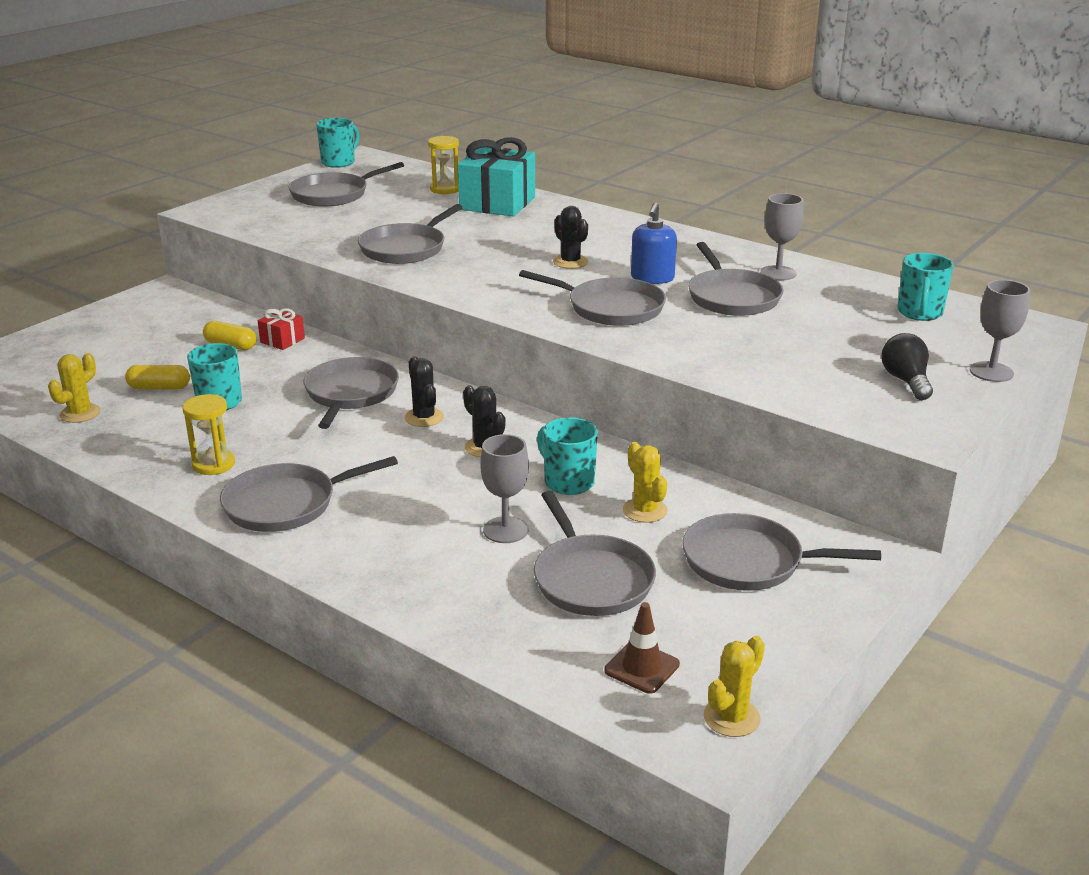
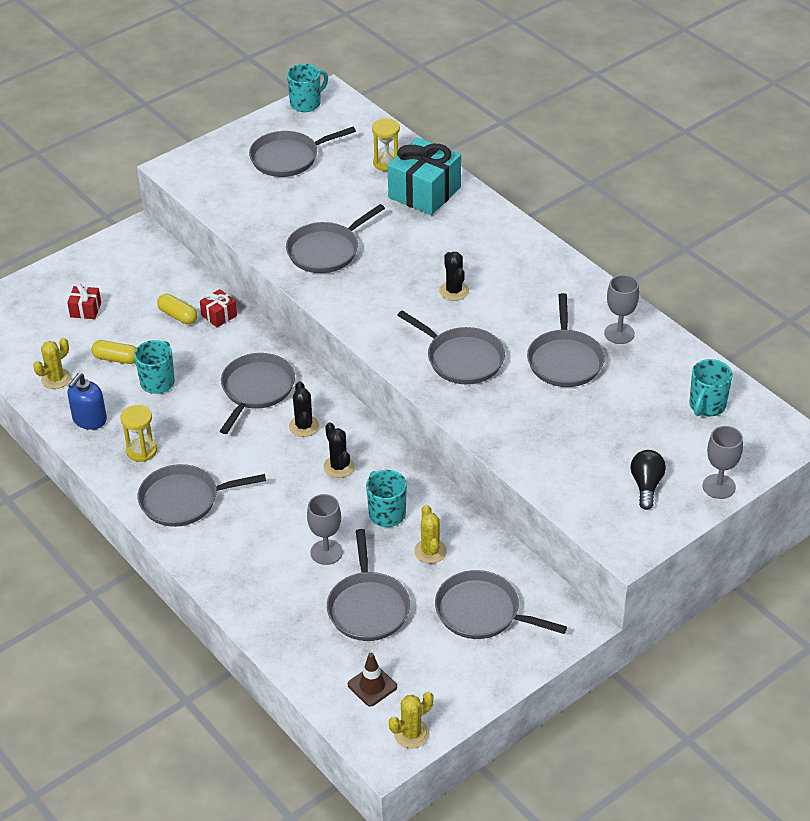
camera: 15 degrees right, 15 degrees up
(110, 353) = (85, 310): none -> red gift
(652, 278) = (512, 324): blue soap dispenser -> blue soap dispenser (89, 420)

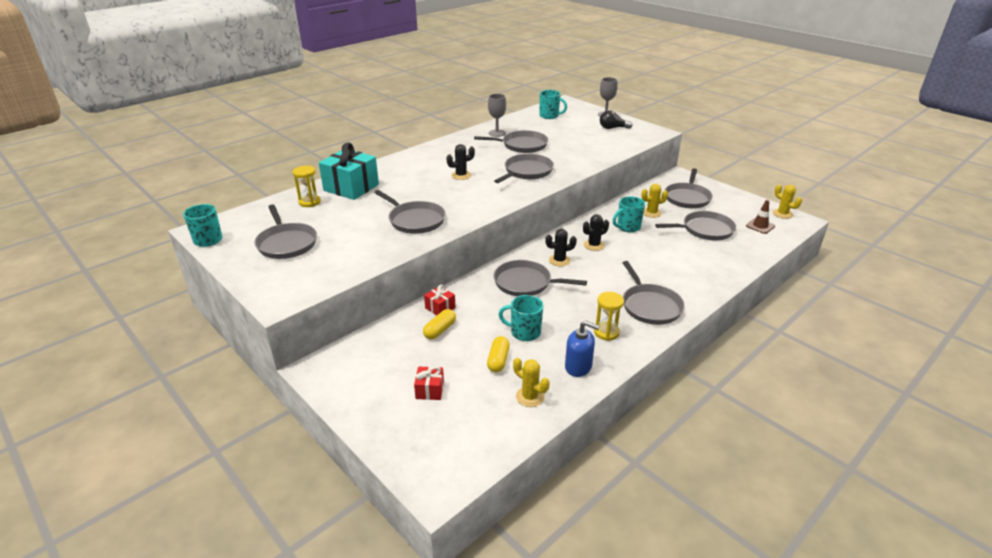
camera: 95 degrees left, 10 degrees down
(326, 552) = (669, 245): grey goblet -> none

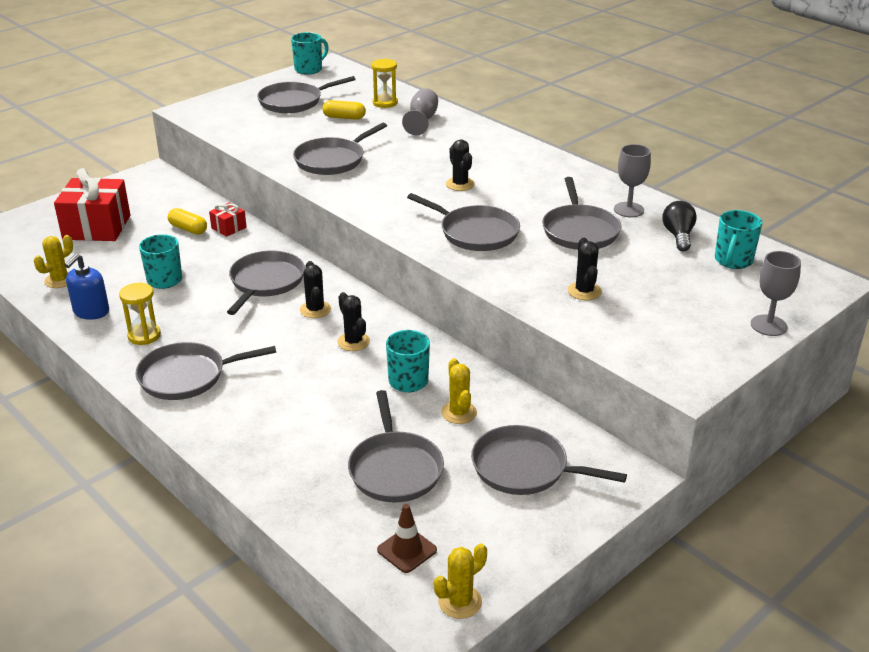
camera: 90 degrees right, 0 degrees up
(351, 187) = (422, 120): turquoise gift -> grey goblet
(430, 390) = (97, 227): red gift -> red gift, size x2.12
(498, 360) = (124, 263): yellow capsule -> yellow capsule (344, 117)
(586, 147) = (584, 291): none -> black cactus
(612, 128) = (691, 327): black light bulb -> black light bulb (678, 236)

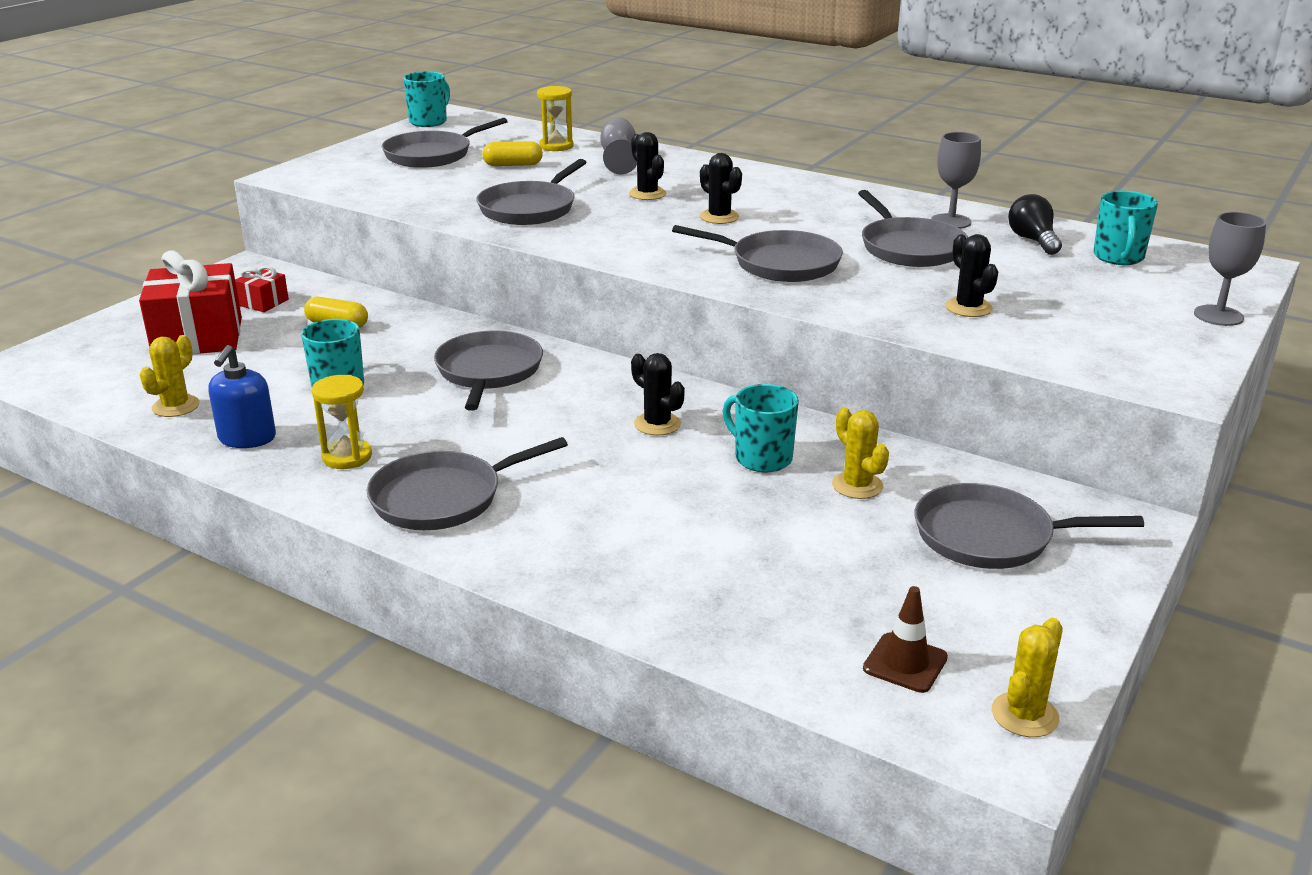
camera: 15 degrees left, 5 degrees down
(229, 228) = (396, 317): red gift -> red gift (263, 302)
(315, 310) = (579, 394): black cactus -> black cactus (647, 194)
(395, 469) = (818, 565): grey pan -> none

